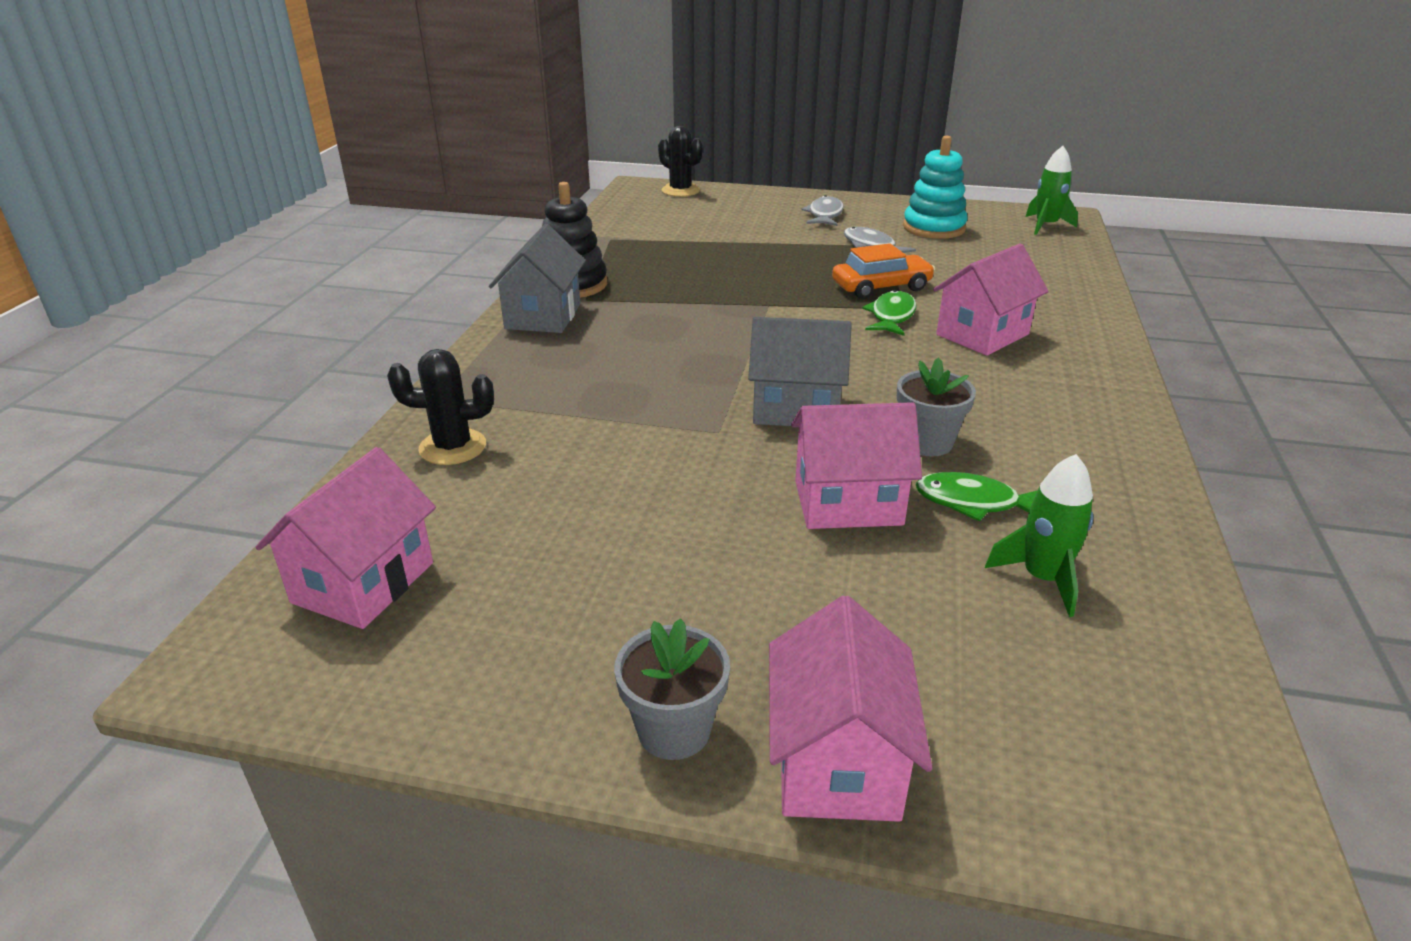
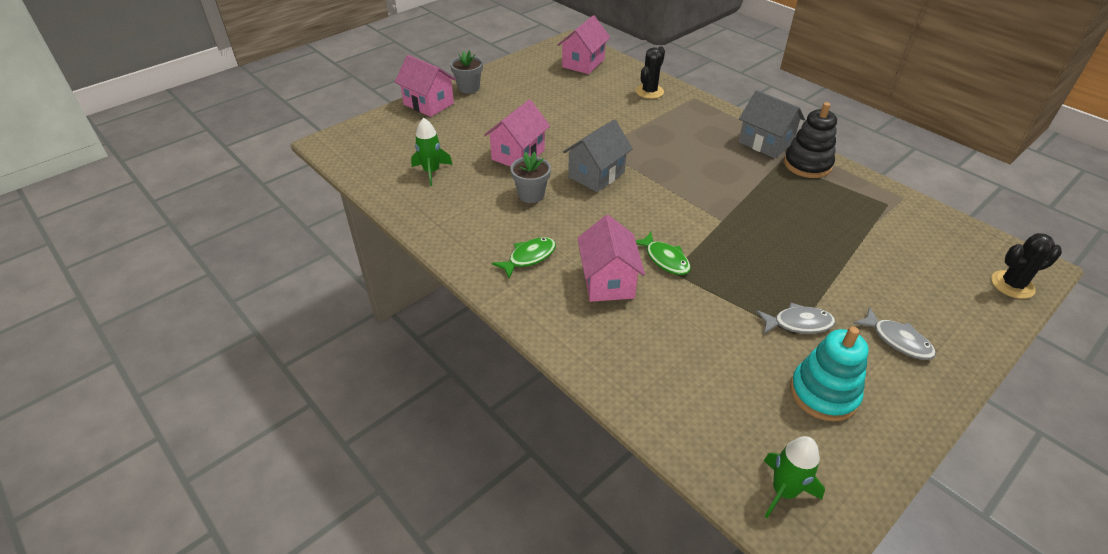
camera: 125 degrees right, 10 degrees up
(363, 582) = (583, 63): pink house -> pink house turned 60 degrees clockwise
(881, 287) = (713, 281): orange car -> none
(974, 502) = (482, 182): green fish -> green fish (529, 257)

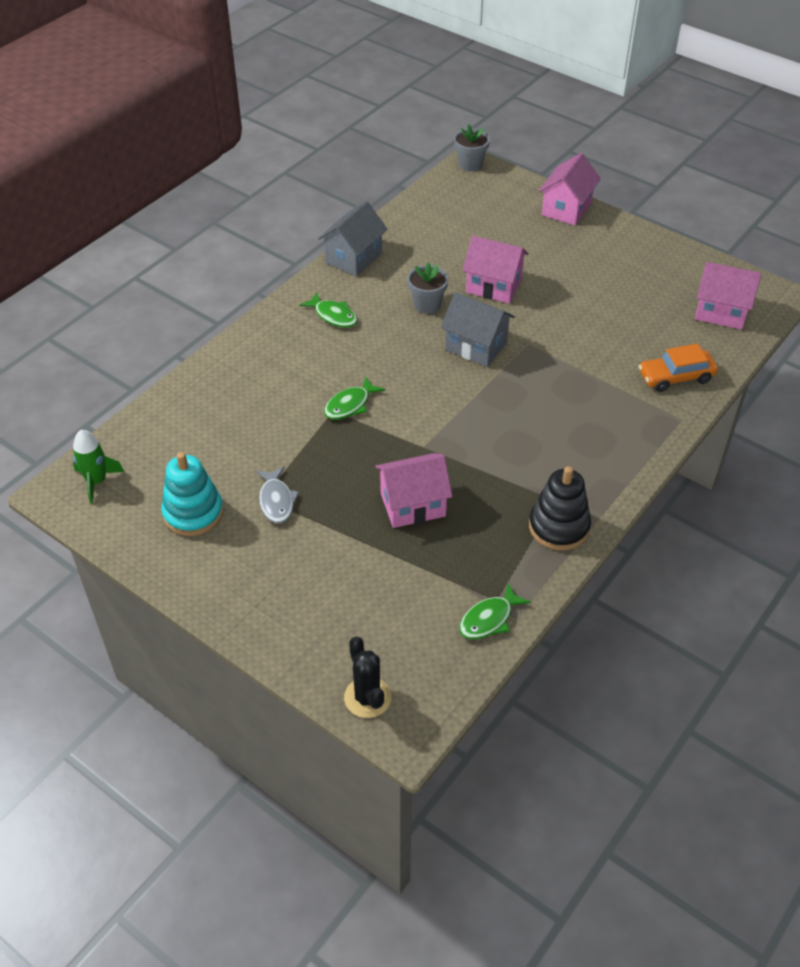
camera: 80 degrees right, 5 degrees up
(431, 171) = (445, 235): green rocket -> none
(468, 88) = (613, 230): grey flower pot -> grey flower pot (470, 164)
(608, 281) = (311, 368): pink house -> pink house (413, 505)
(649, 92) = (676, 377): black cactus -> orange car
(765, 143) = (594, 488): grey house -> grey house (353, 258)
(897, 340) = (264, 575): grey fish -> none
(908, 210) = (489, 619): none -> green fish

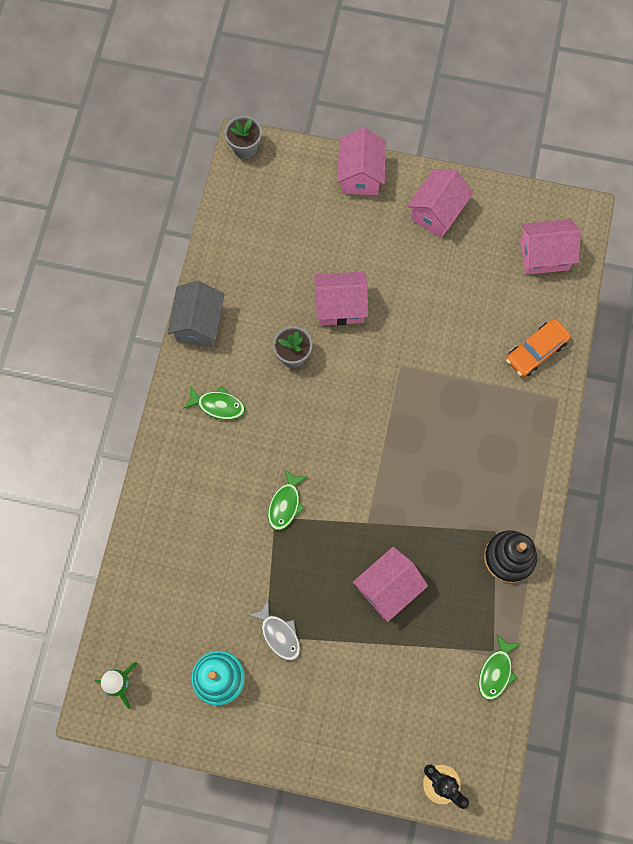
camera: 25 degrees left, 25 degrees up
(476, 346) = (358, 388): grey house -> none
(626, 252) = (437, 212): none -> pink house

